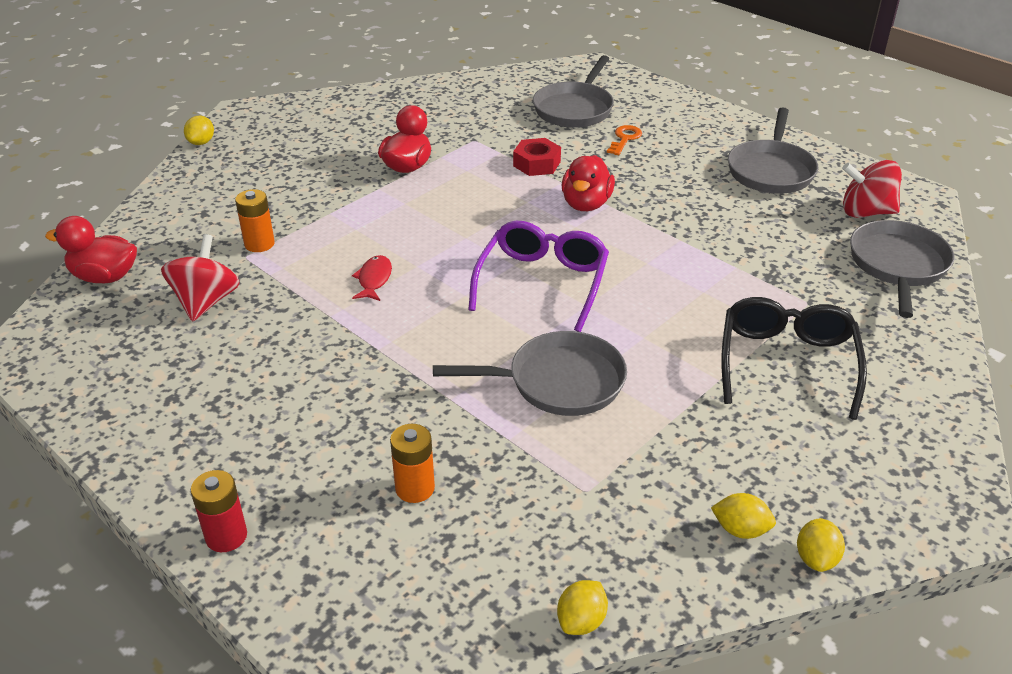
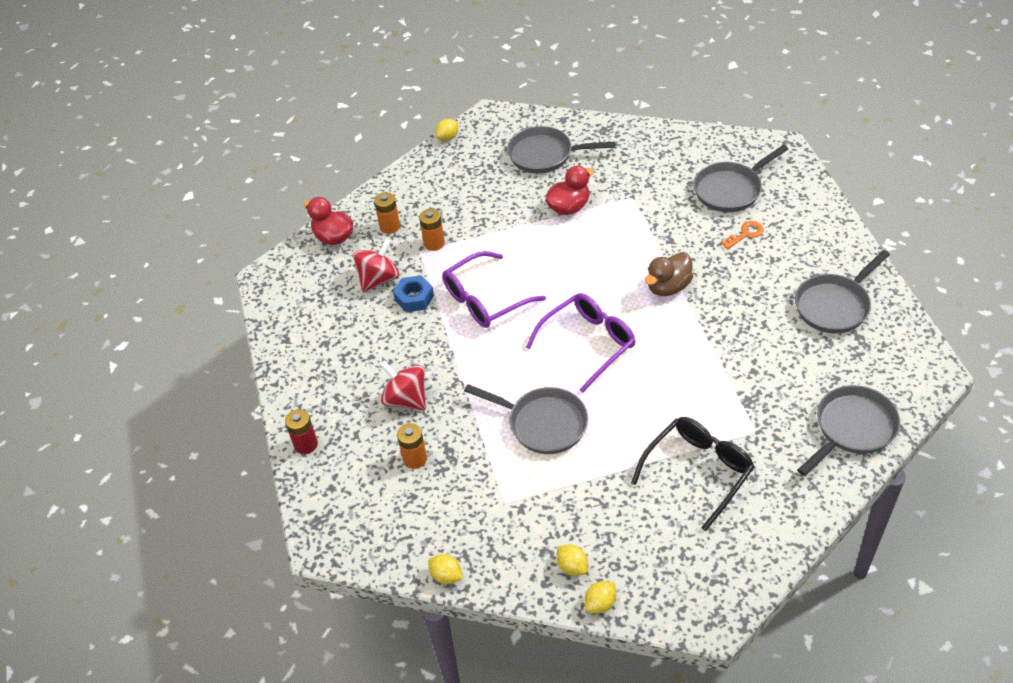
camera: 35 degrees right, 10 degrees up
(183, 244) = (390, 226): none -> orange battery
(273, 306) = (414, 298): none -> blue nut
(339, 129) = (545, 155): none -> grey pan
(374, 279) = (485, 299): red fish -> purple glasses
(536, 164) = (661, 236): red nut -> none
(581, 621) = (446, 576): yellow lemon -> yellow lemon turned 60 degrees clockwise
(586, 204) = (668, 287): red duck -> brown duck
(866, 212) = (874, 372): red spinning top -> red spinning top (406, 399)

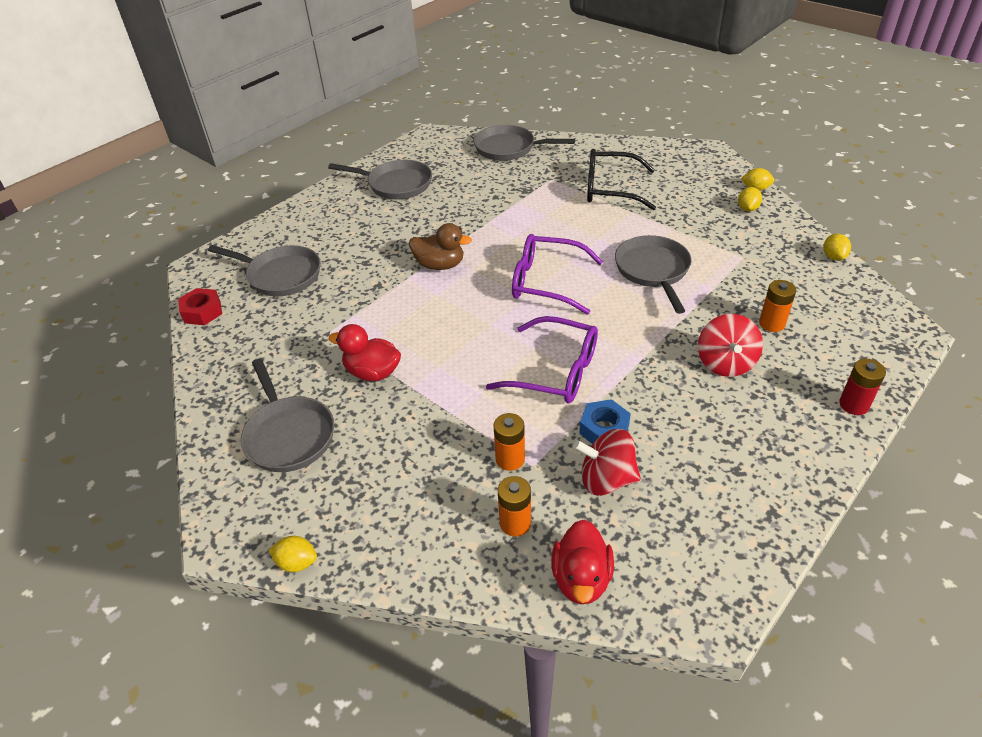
camera: 125 degrees left, 5 degrees down
(714, 140) = (202, 312): none -> red nut
(745, 234) = (340, 248): orange key -> none

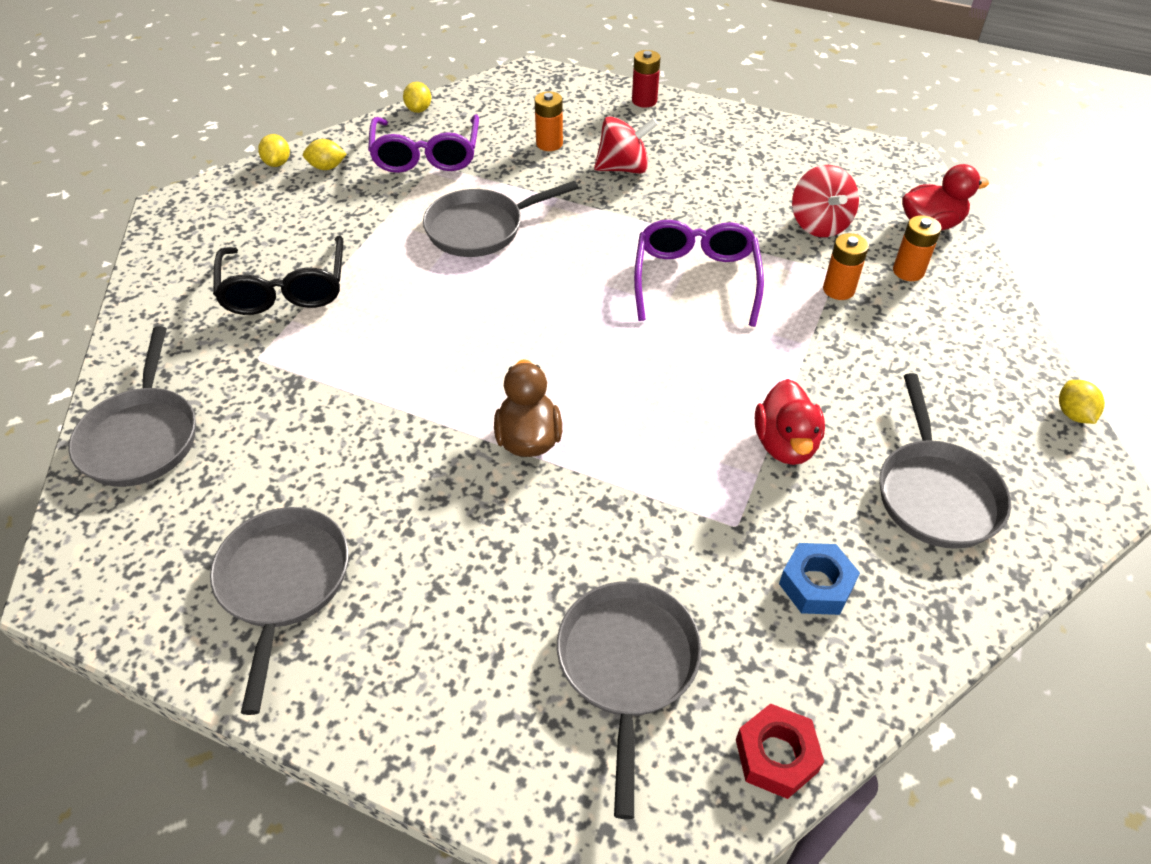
camera: 110 degrees left, 5 degrees up
(289, 435) = (935, 493): grey pan -> grey pan turned 135 degrees clockwise
(546, 282) = (533, 316): purple glasses -> purple glasses (426, 155)
(604, 429) = (759, 233): blue nut -> blue nut (816, 585)
(833, 257) = (419, 110): yellow lemon -> yellow lemon turned 75 degrees counterclockwise

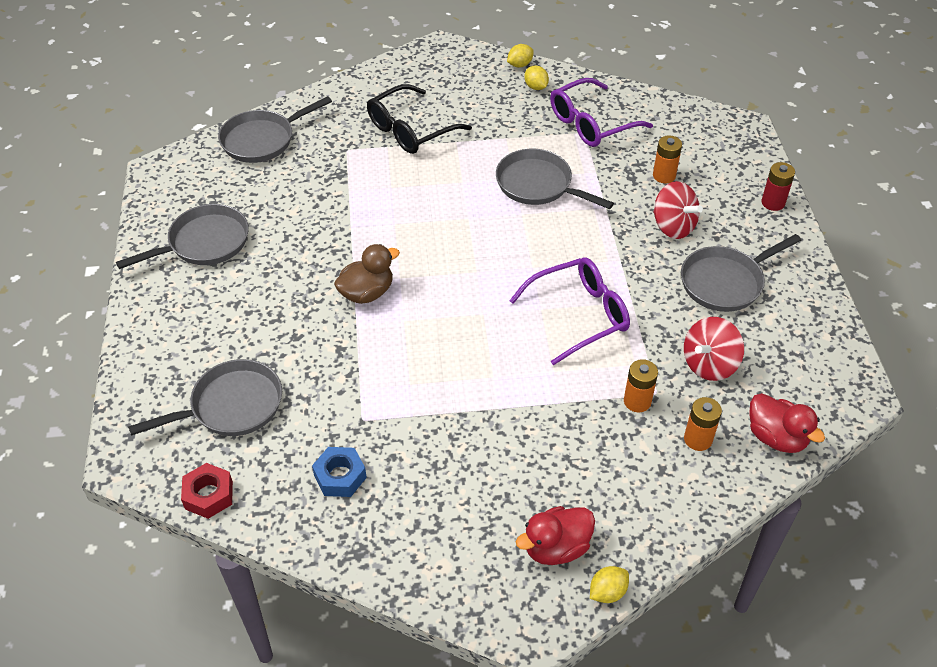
camera: 60 degrees right, 0 degrees up
(419, 110) = (638, 95): yellow lemon -> none
(785, 444) = (450, 421): red duck -> red duck (556, 548)
(935, 493) = (461, 521): grey pan -> grey pan (725, 282)

